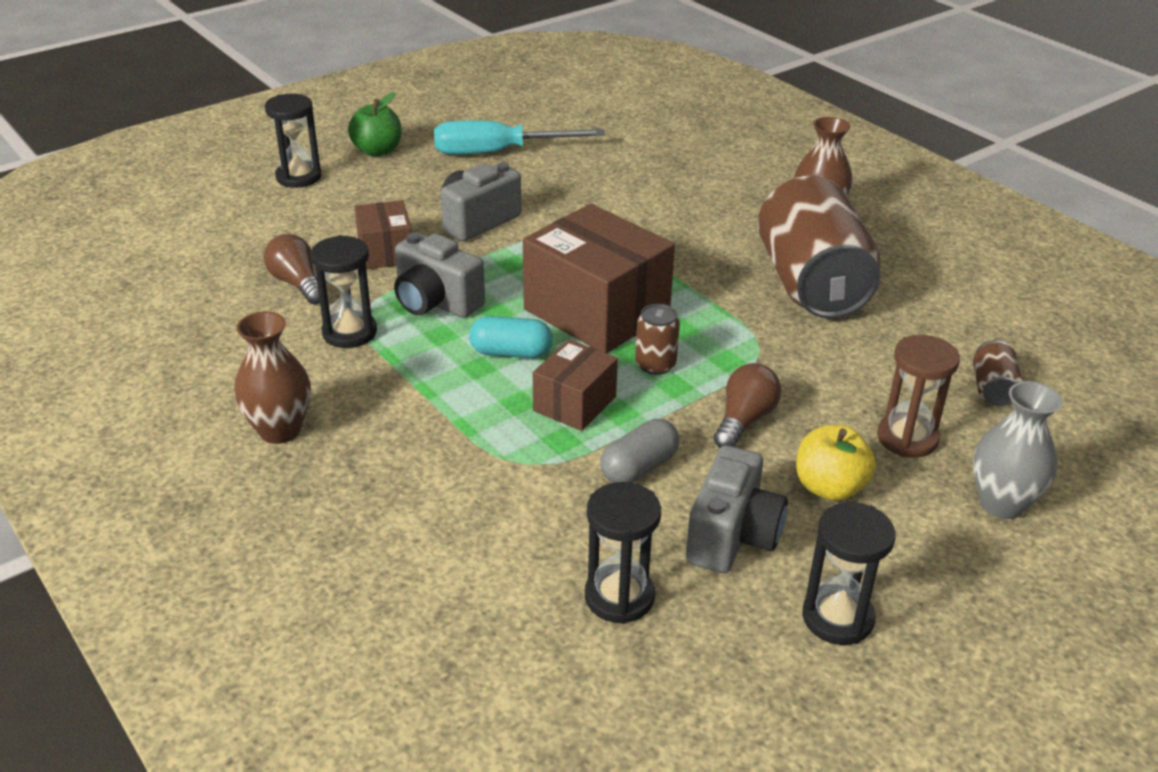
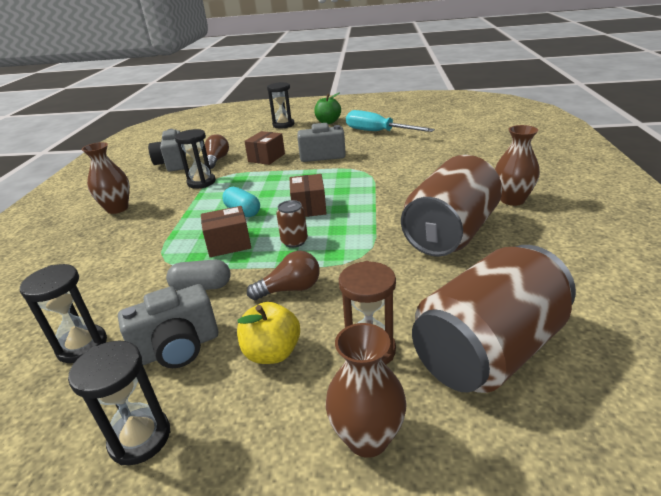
camera: 45 degrees right, 5 degrees down
(436, 302) = (251, 181): grey camera -> grey camera (172, 164)
(596, 312) = (309, 207): brown box -> brown box, size x0.54
(992, 390) = (488, 350): brown can -> brown can, size x2.48
(1001, 504) = (367, 438): grey vase -> brown vase

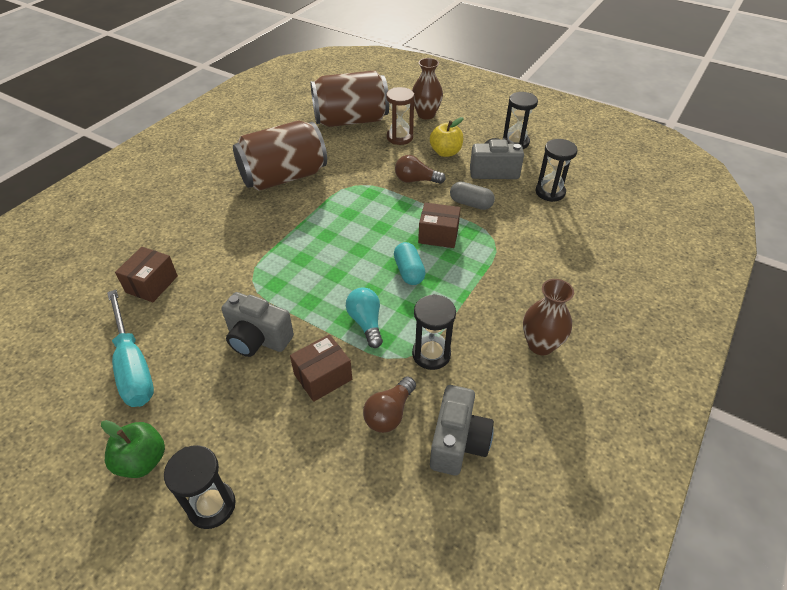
camera: 155 degrees left, 15 degrees up
(257, 180) = (366, 323): none -> turquoise light bulb
(294, 241) = (388, 215): brown can -> none
(309, 207) = (349, 248): brown box -> brown box (152, 284)
(512, 200) = (204, 185): brown vase -> none

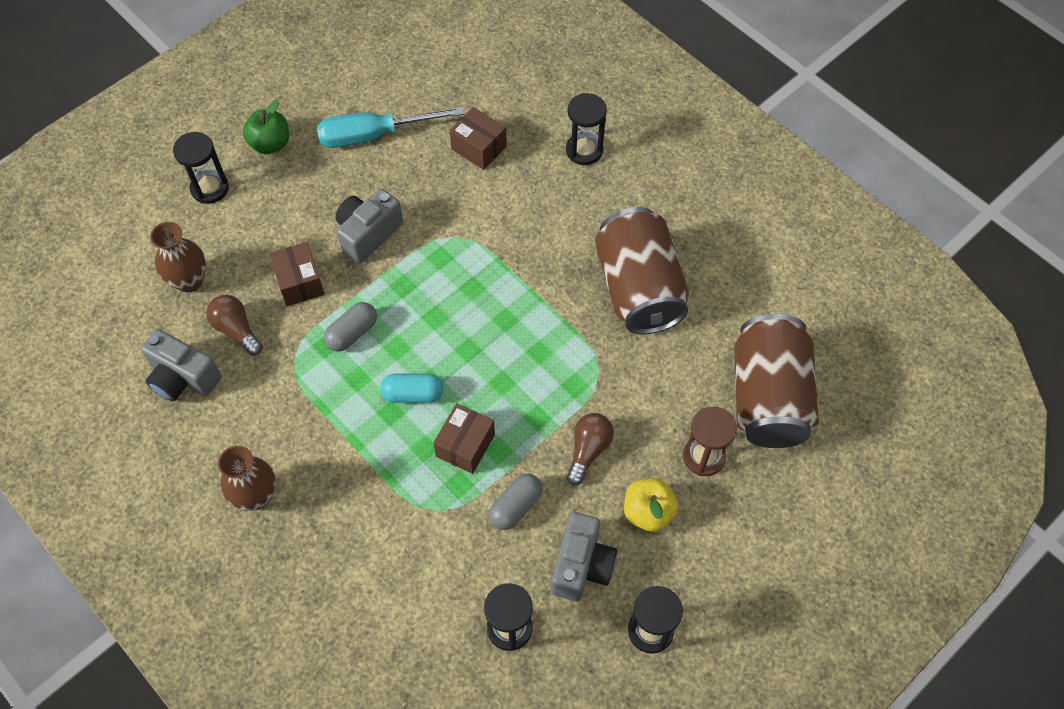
camera: 105 degrees right, 15 degrees up
(366, 323) = (352, 333): turquoise light bulb -> grey capsule
(426, 114) = (764, 515): brown vase -> brown vase (189, 281)
(431, 354) = (287, 384): black hourglass -> black hourglass (584, 150)

